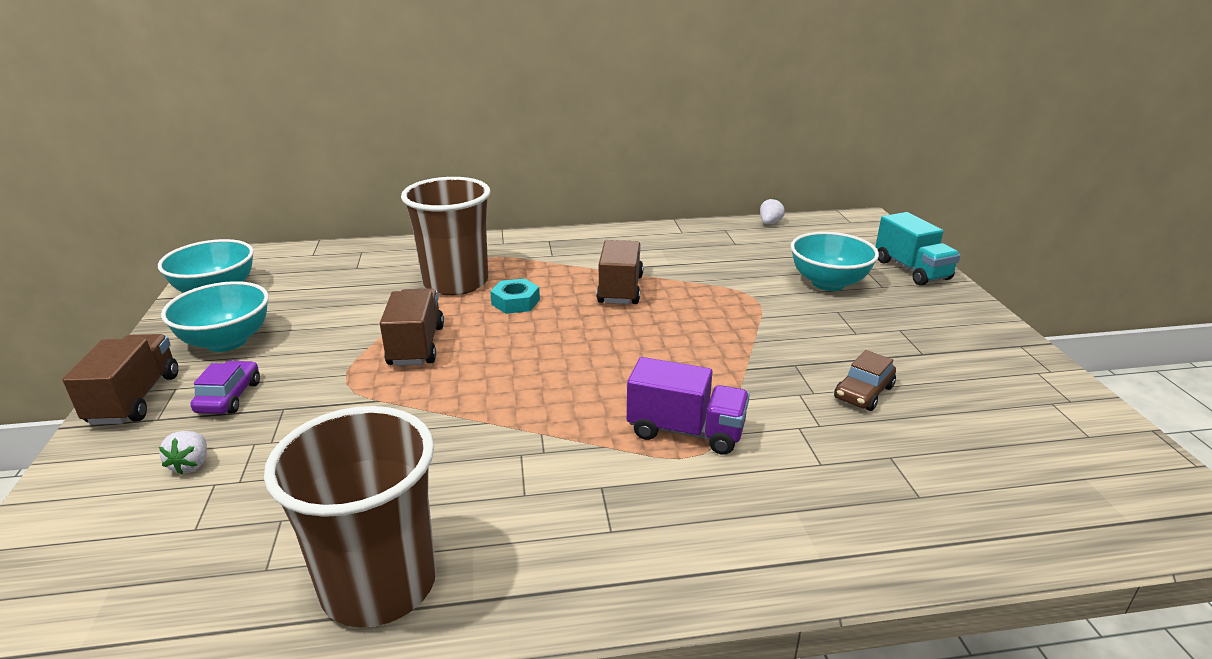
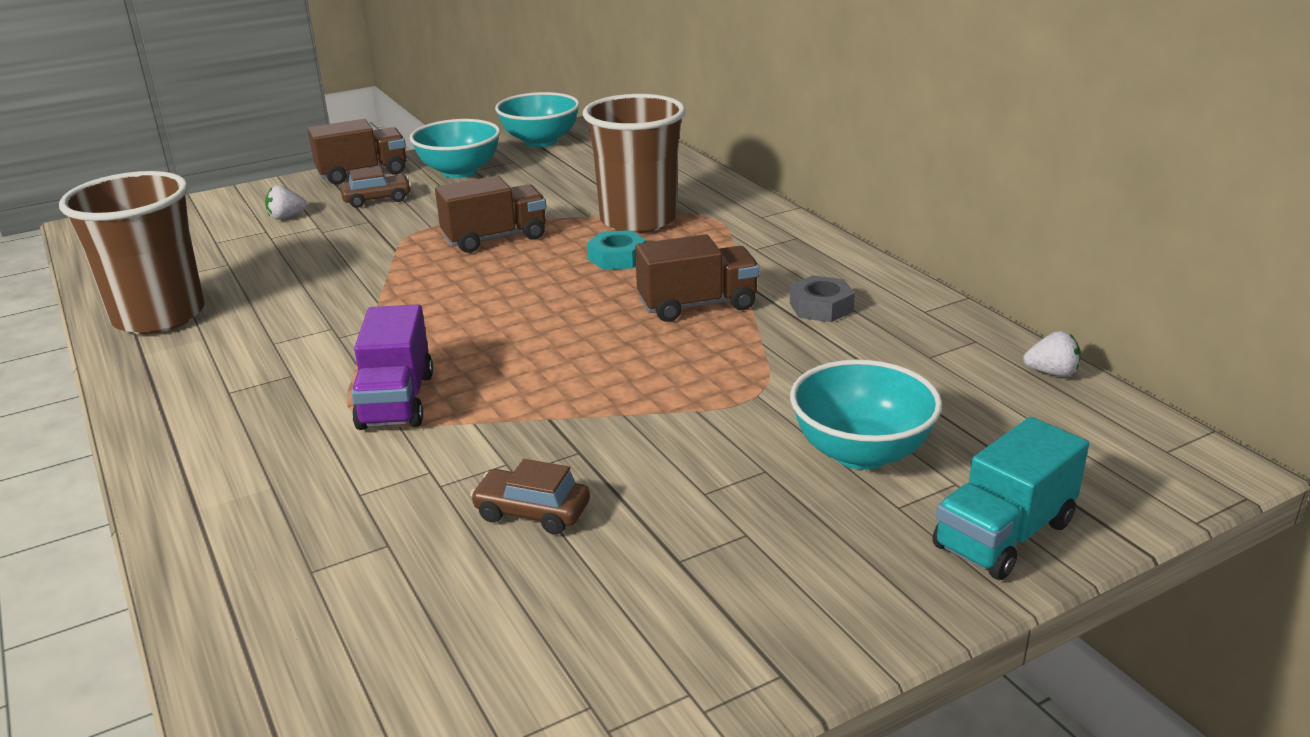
camera: 70 degrees right, 0 degrees up
(229, 397) = (377, 199): purple car -> brown car
(655, 255) = (821, 307): none -> grey nut

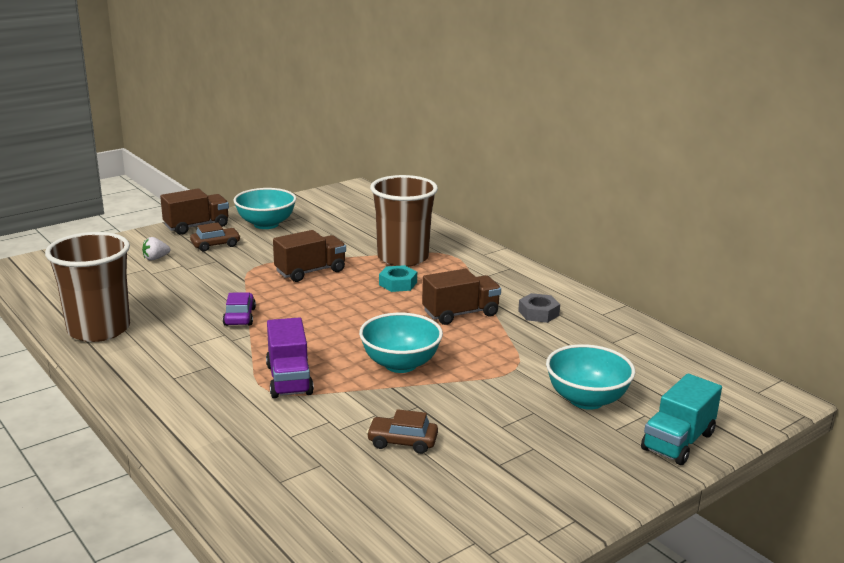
camera: 10 degrees left, 5 degrees down
(365, 302) = (239, 317): none -> purple car
(540, 141) = (314, 202): turquoise bowl -> turquoise bowl (400, 364)
(1051, 373) = (685, 349): white strawberry -> none

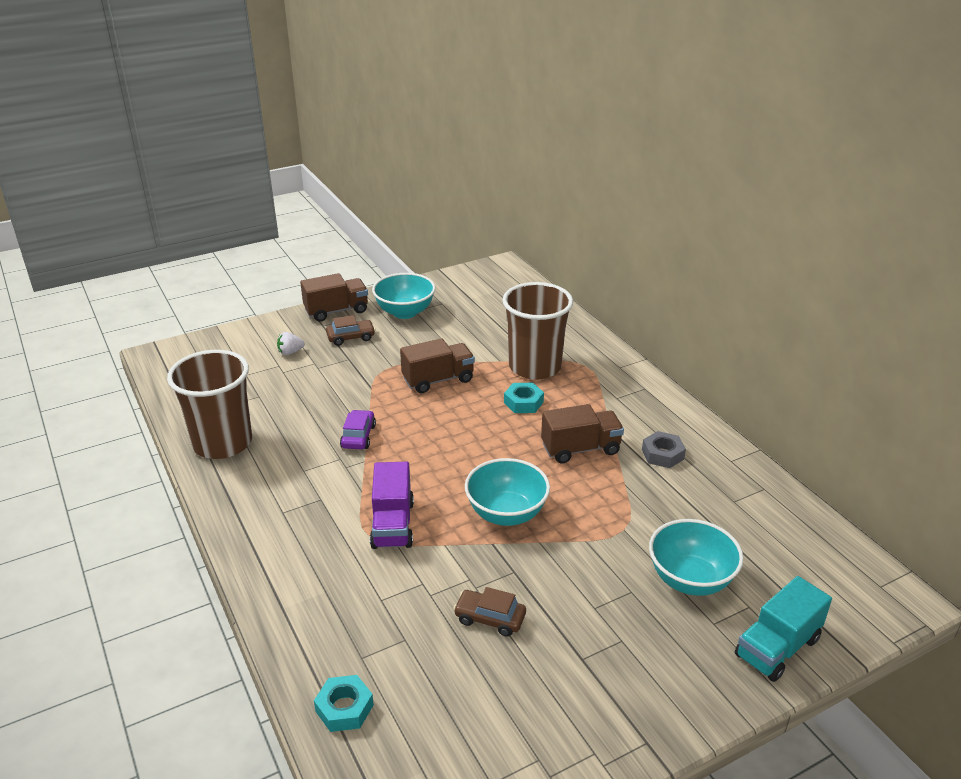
camera: 10 degrees right, 10 degrees up
(271, 521) = (344, 708): none -> turquoise nut

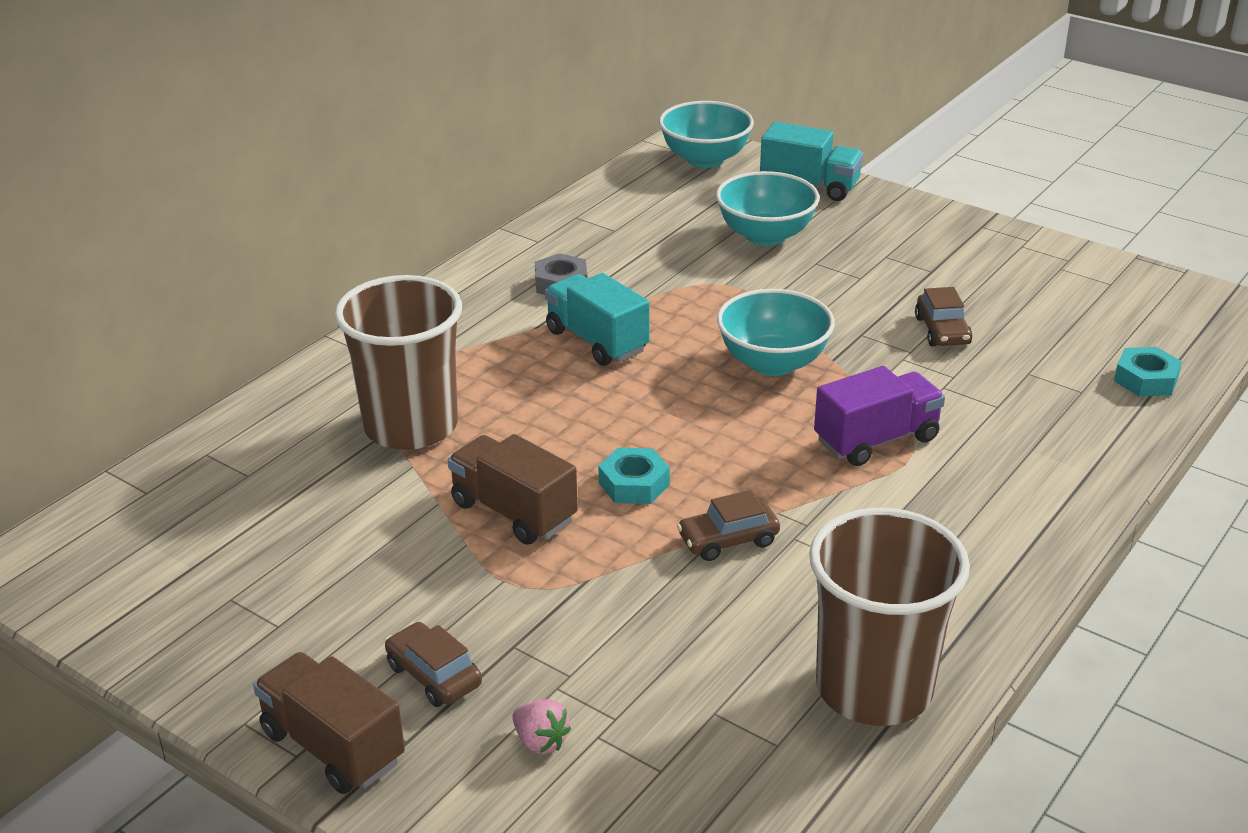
camera: 115 degrees left, 0 degrees up
(290, 352) = (540, 741): white strawberry -> pink strawberry
(358, 436) = (728, 540): purple car -> brown car
(405, 312) = (291, 637): turquoise bowl -> turquoise bowl (705, 159)
(523, 402) = (520, 411): turquoise nut -> turquoise nut (634, 484)
(580, 449) = (596, 341): brown truck -> turquoise truck

